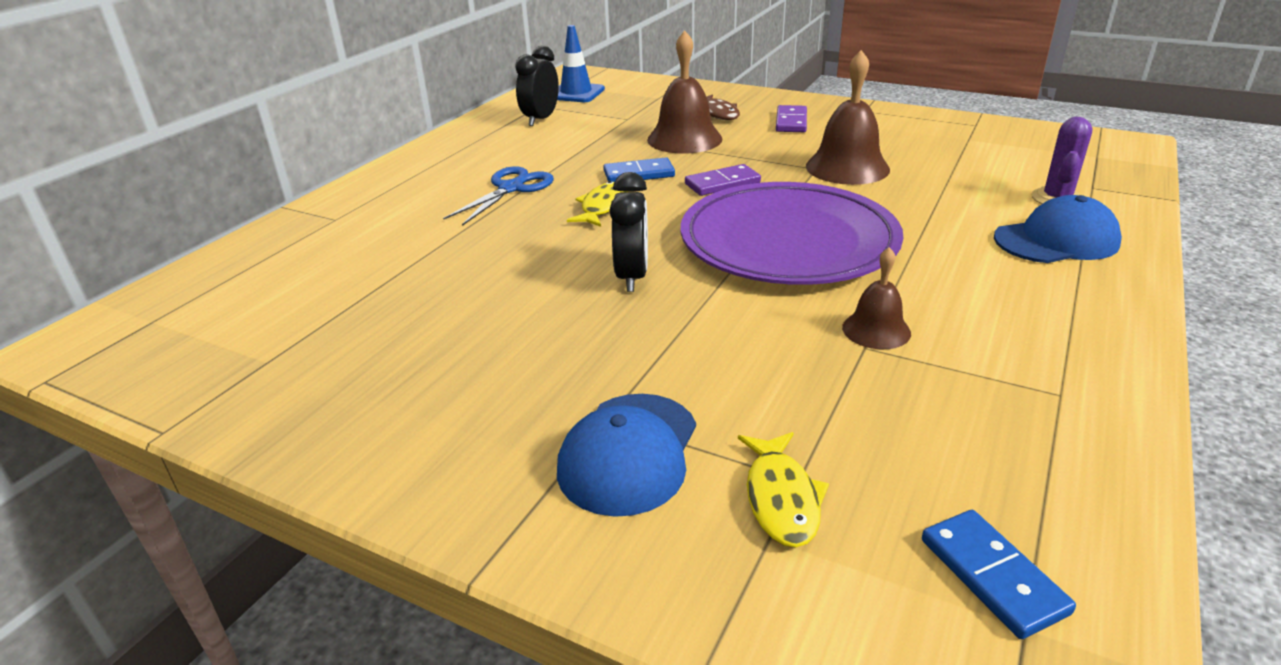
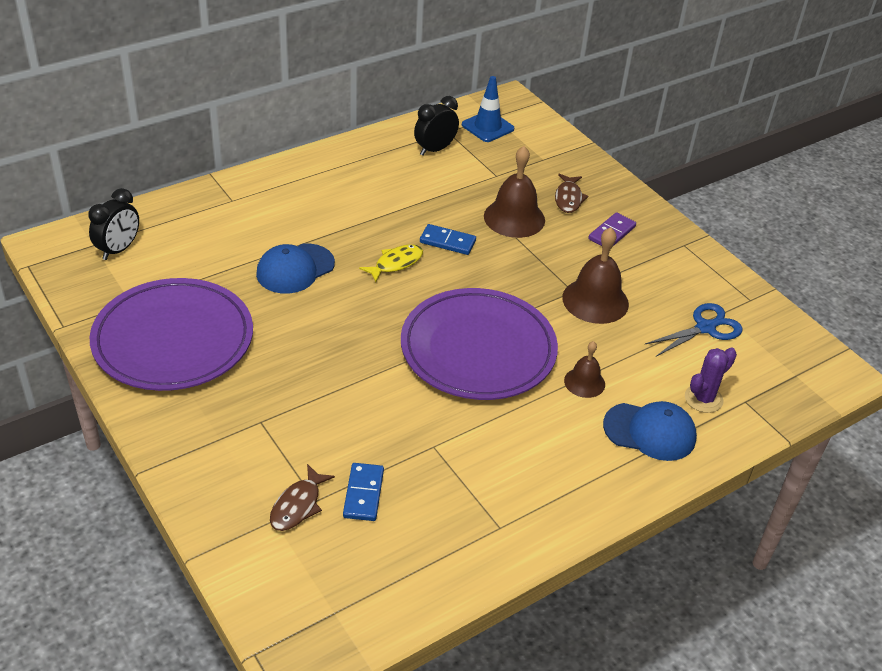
camera: 25 degrees right, 10 degrees up
(374, 378) = (173, 340): none -> purple plate
(512, 188) = (355, 218): blue scissors -> blue scissors (706, 327)
(629, 453) = (253, 446): blue cap -> blue cap (295, 269)
(632, 277) = (359, 332): black clock -> black clock (118, 249)
(722, 183) = (493, 277): purple domino -> none
(781, 498) = (298, 505): yellow fish -> brown fish
(876, 330) = (453, 439): brown bell -> brown bell (584, 382)
(993, 575) = (348, 587): blue domino -> blue domino (363, 494)

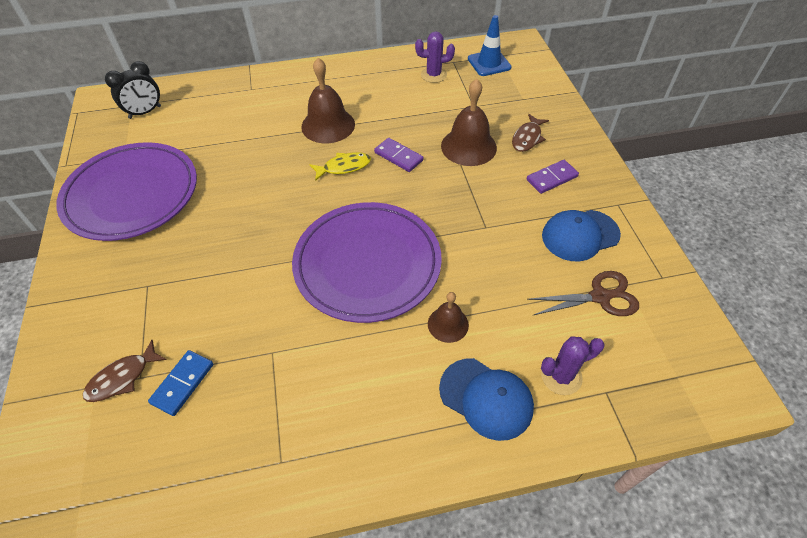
camera: 25 degrees right, 10 degrees up
(295, 269) = (261, 155): blue cap -> blue cap (580, 235)
(435, 149) = (433, 75): black clock -> purple cactus
(447, 241) = (398, 156): blue domino -> purple domino
(595, 300) = (502, 241): brown bell -> brown bell (328, 125)
(706, 327) = (601, 296): blue scissors -> brown scissors

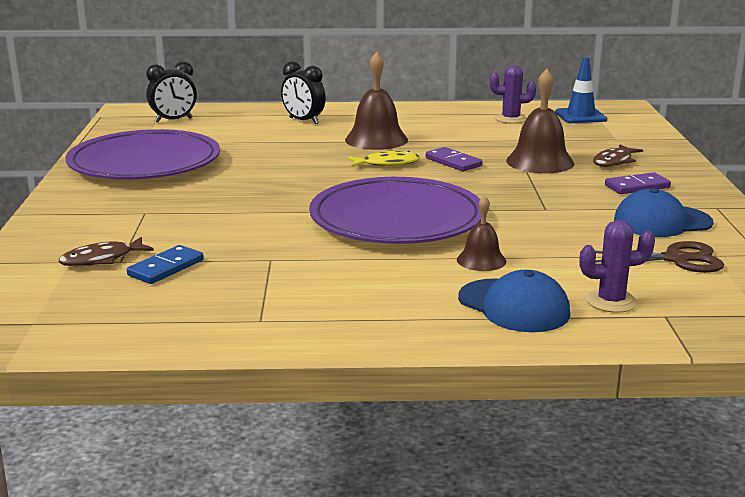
camera: 10 degrees right, 30 degrees down
(260, 99) = (303, 121): none -> black clock

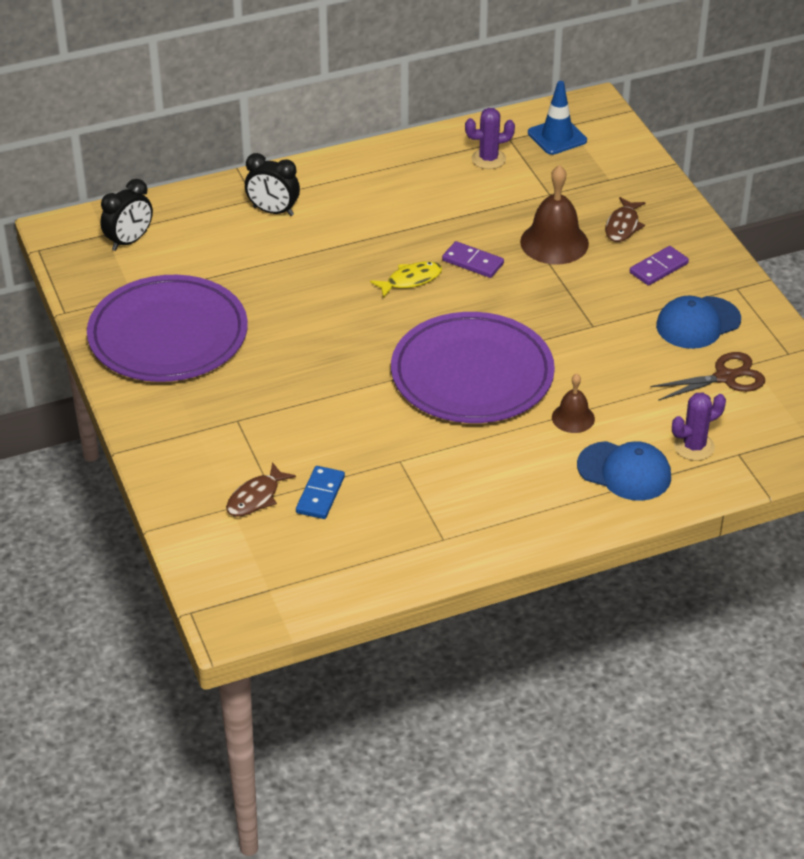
camera: 20 degrees left, 20 degrees up
(376, 139) = (373, 234): brown bell -> none

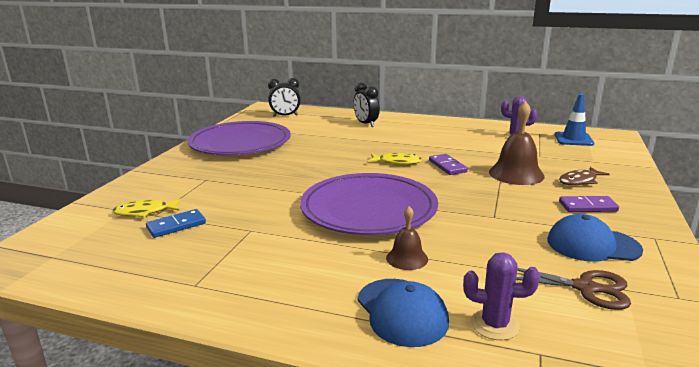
camera: 40 degrees right, 20 degrees down
(256, 497) = (145, 212): brown fish -> yellow fish

